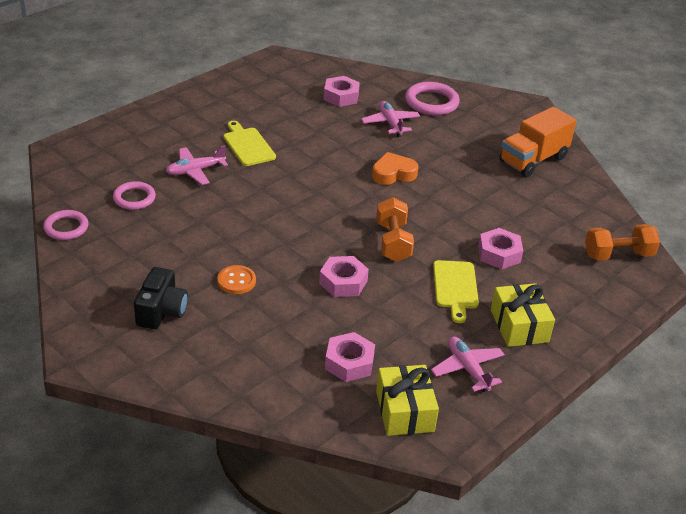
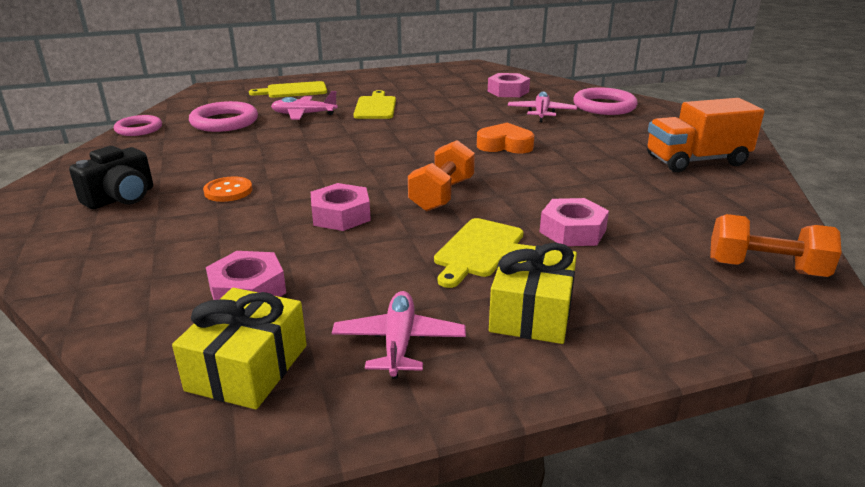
camera: 30 degrees right, 10 degrees down
(134, 198) = (224, 122): pink ring -> pink ring, size x1.52
(147, 136) = (293, 90): none -> yellow cutting board

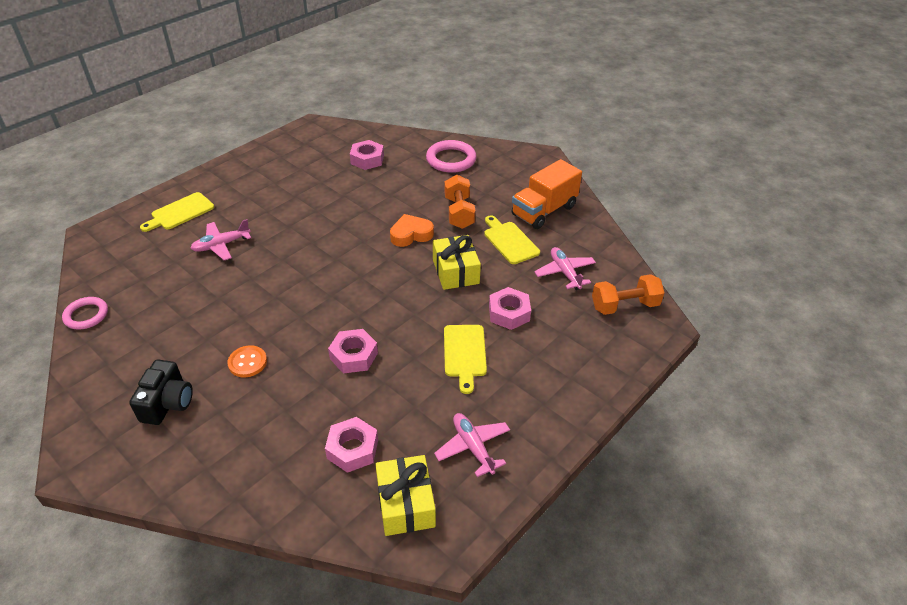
camera: 30 degrees left, 15 degrees up
(224, 122) = (158, 278): pink ring -> none
(375, 107) = (275, 215): yellow cutting board -> yellow cutting board (509, 241)
(442, 195) = (406, 308): orange dumbbell -> orange dumbbell (459, 213)
(531, 312) = (527, 392): yellow gift -> yellow gift (455, 271)
(541, 113) = (411, 183): pink plane -> pink plane (565, 273)

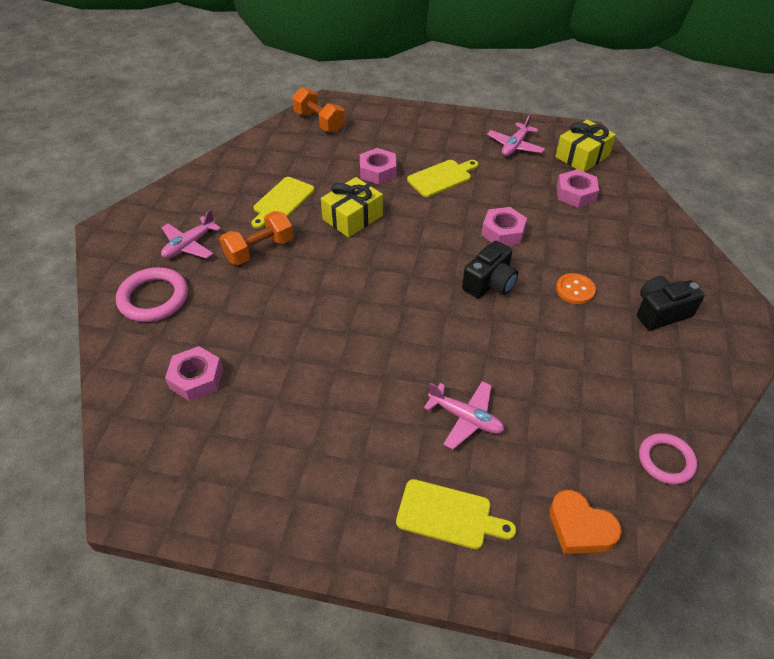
camera: 120 degrees left, 5 degrees up
(308, 314) = (490, 283): none -> black camera
(411, 234) = (322, 268): orange heart -> orange heart (580, 527)
(544, 211) = (217, 196): orange truck -> none
(565, 273) = (302, 159): pink plane -> pink plane (189, 245)

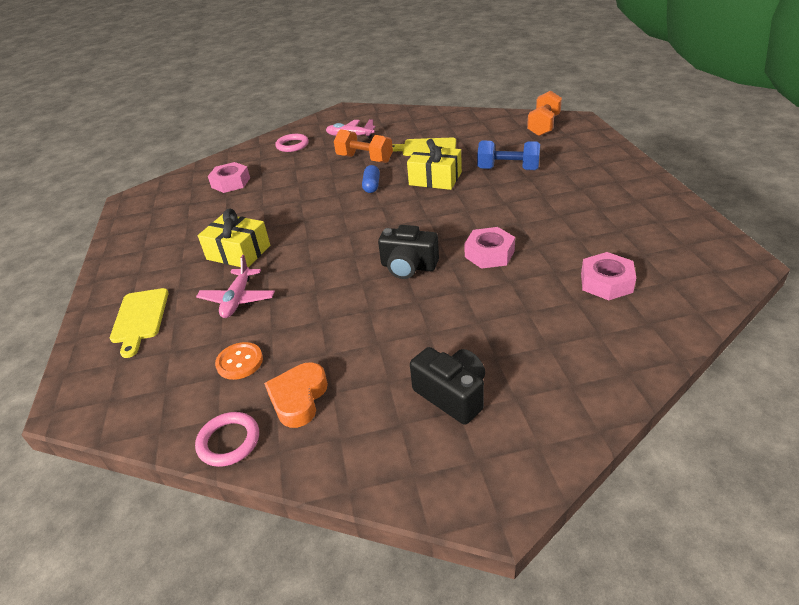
camera: 70 degrees right, 10 degrees down
(153, 298) = (292, 145): pink ring -> pink ring, size x0.66
(325, 262) = (372, 186): none -> blue capsule
(378, 171) = (508, 169): pink nut -> blue dumbbell
(442, 177) = (536, 199): yellow cutting board -> none
(515, 146) = (643, 222): pink plane -> none
(575, 290) = (440, 321): orange button -> orange button (239, 362)
(580, 527) = (137, 395): orange heart -> orange heart (298, 398)
(582, 156) = (687, 270): yellow gift -> yellow gift (238, 252)

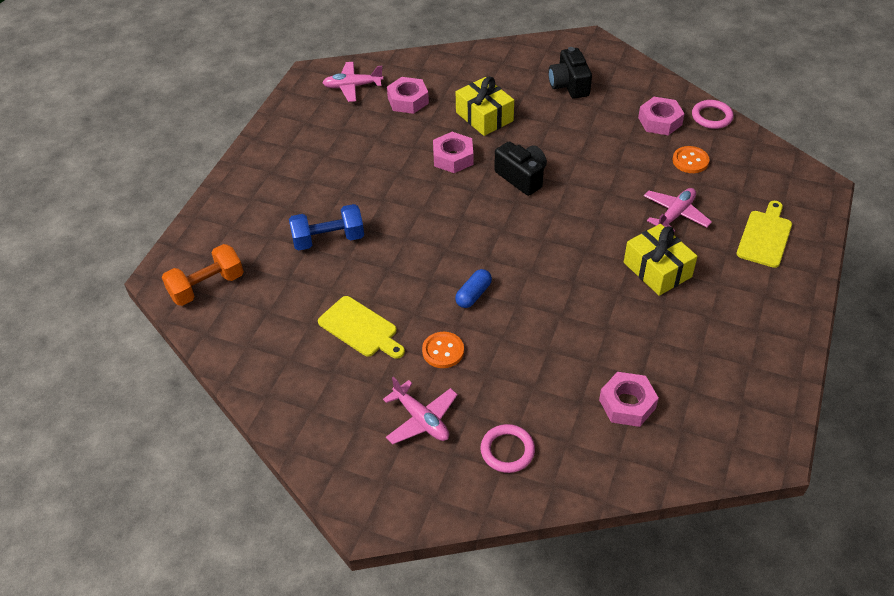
camera: 150 degrees left, 10 degrees up
(298, 398) = (660, 121): orange heart -> pink nut
(365, 159) = (443, 351): orange dumbbell -> orange button
(435, 179) = (405, 267): yellow gift -> yellow gift (484, 117)
(508, 169) = (328, 239): blue dumbbell -> blue dumbbell turned 60 degrees counterclockwise
(682, 269) = (352, 86): none -> pink plane

